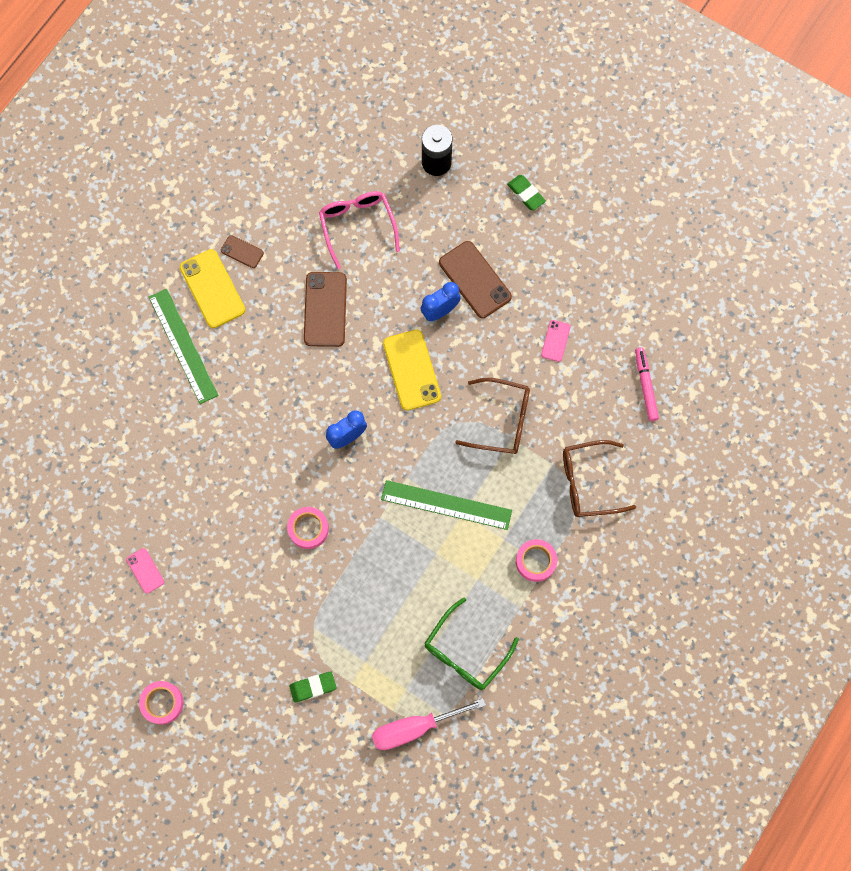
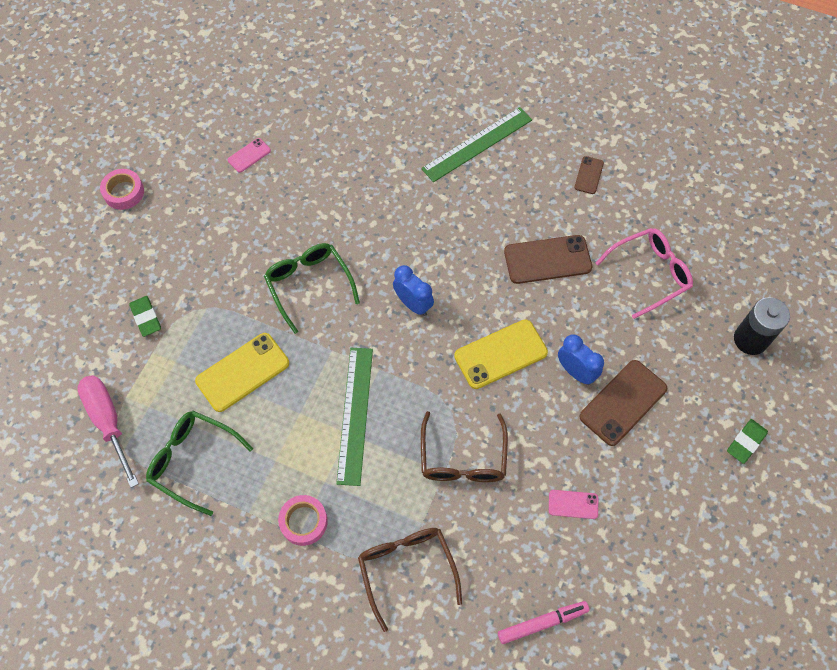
camera: 80 degrees right, 10 degrees down
(212, 289) = (542, 157): yellow phone -> yellow phone (243, 372)
(308, 529) = (309, 285): pink tape -> green glasses

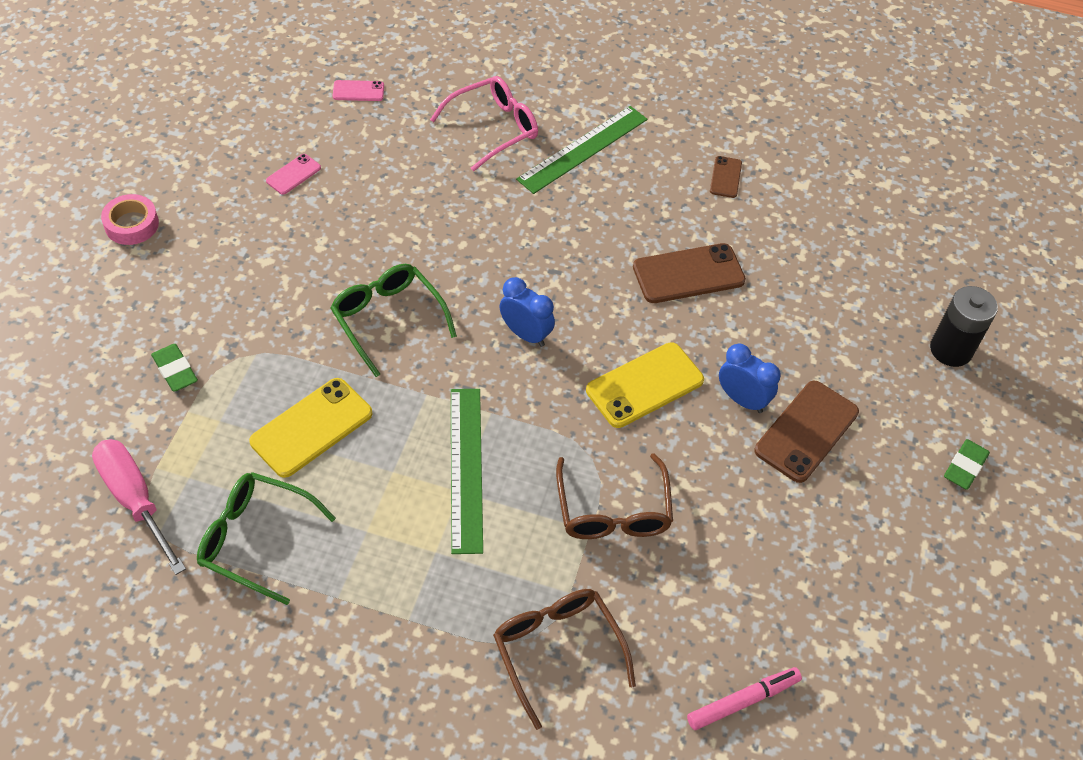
camera: 10 degrees left, 10 degrees down
(304, 522) = (413, 603): pink tape -> none
(573, 504) = (761, 555): pink phone -> pink phone (358, 91)
(649, 274) = (816, 283): pink glasses -> pink glasses (493, 128)

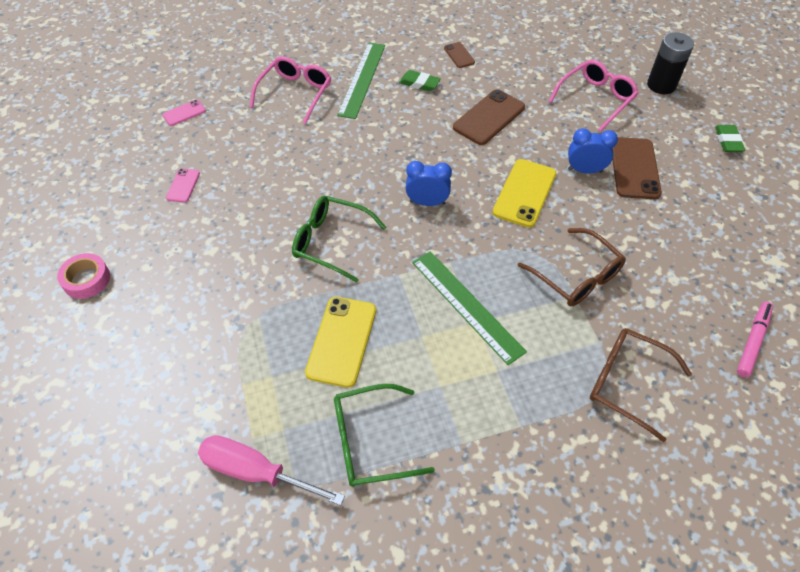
camera: 30 degrees left, 0 degrees up
(175, 370) = (207, 361): green eraser -> green eraser (419, 83)
(844, 322) = (595, 99): none -> pink glasses

